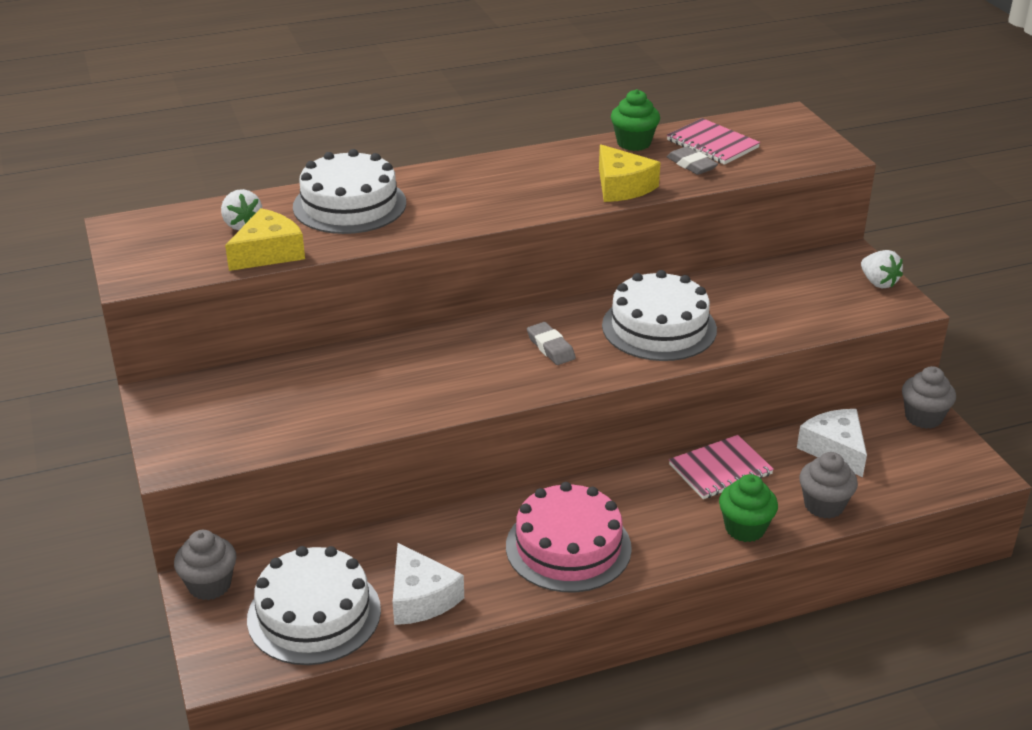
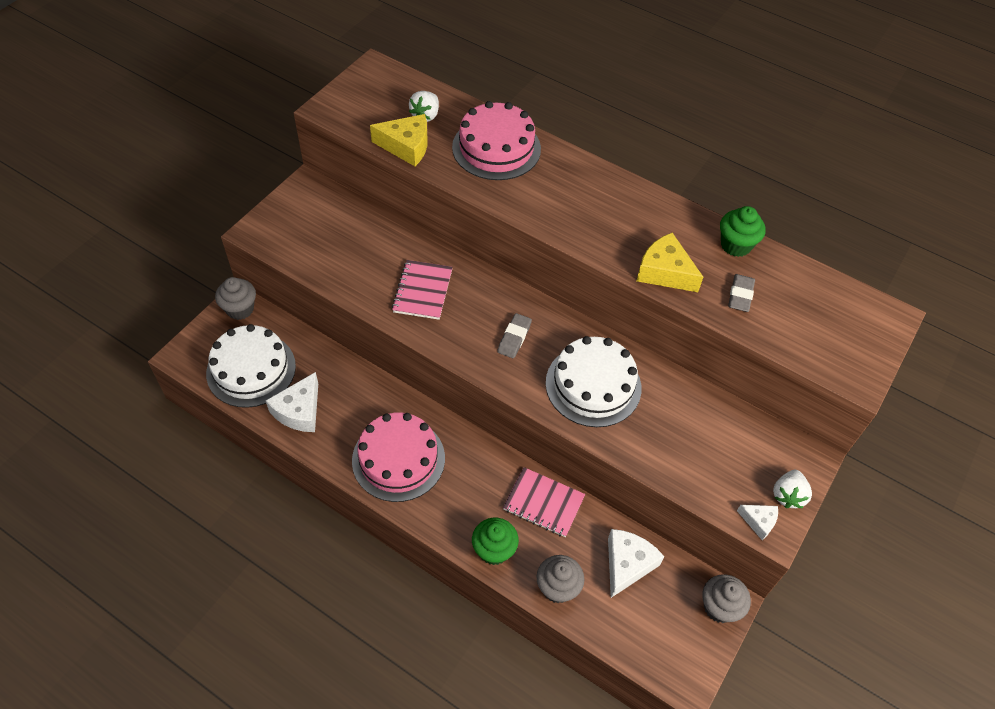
camera: 50 degrees right, 20 degrees up
(349, 205) = (496, 148): white cake -> pink cake
(622, 186) = (664, 272): yellow cheese -> yellow cheese turned 105 degrees clockwise
(712, 144) = (786, 292): pink notebook -> pink notebook (422, 291)
(891, 308) = (759, 521): none -> white cheese

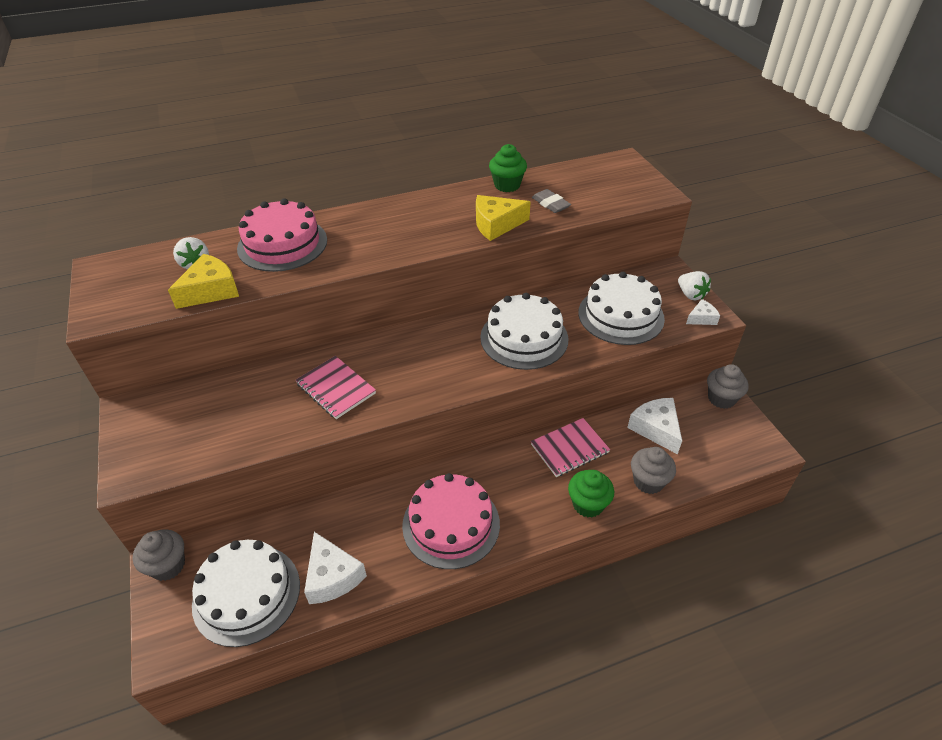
camera: 50 degrees left, 10 degrees down
(514, 338) = (440, 358): grey eraser -> none
(696, 447) = (621, 315): none -> white cake

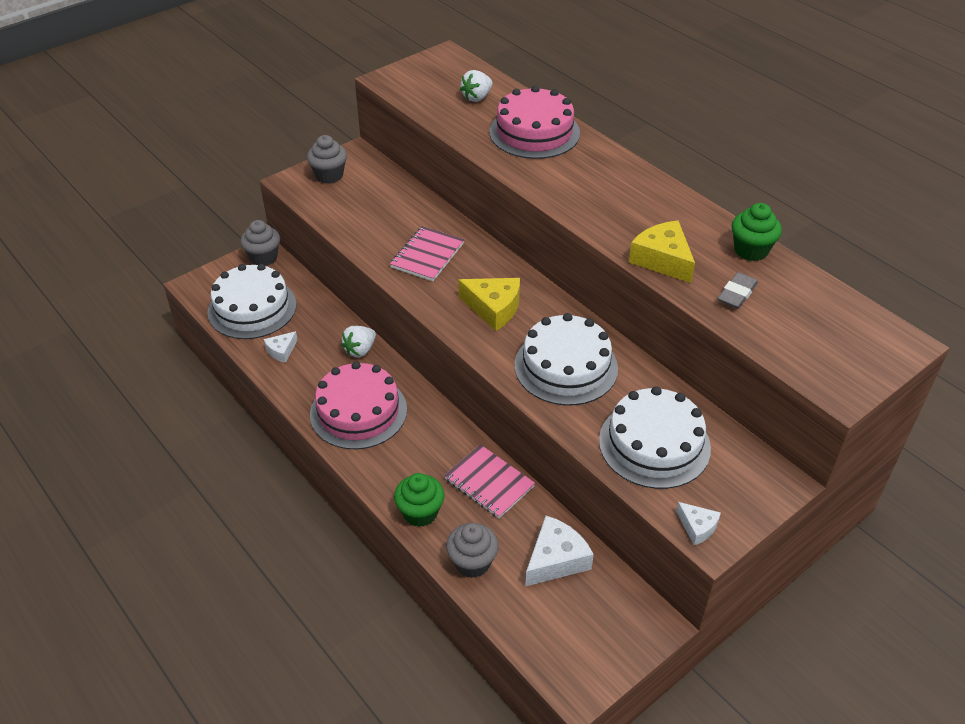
camera: 70 degrees right, 0 degrees up
(211, 290) = (447, 118): yellow cheese -> yellow cheese (493, 308)
(332, 576) = (281, 351): white cheese -> white cheese, size x0.57
(691, 295) = (741, 510): white strawberry -> white strawberry (360, 350)
(721, 398) = (643, 625): grey cupcake -> grey cupcake (329, 175)

